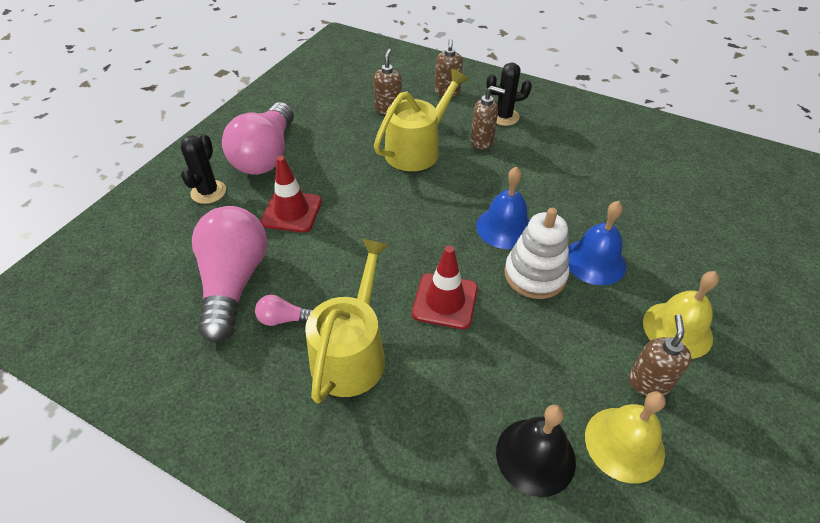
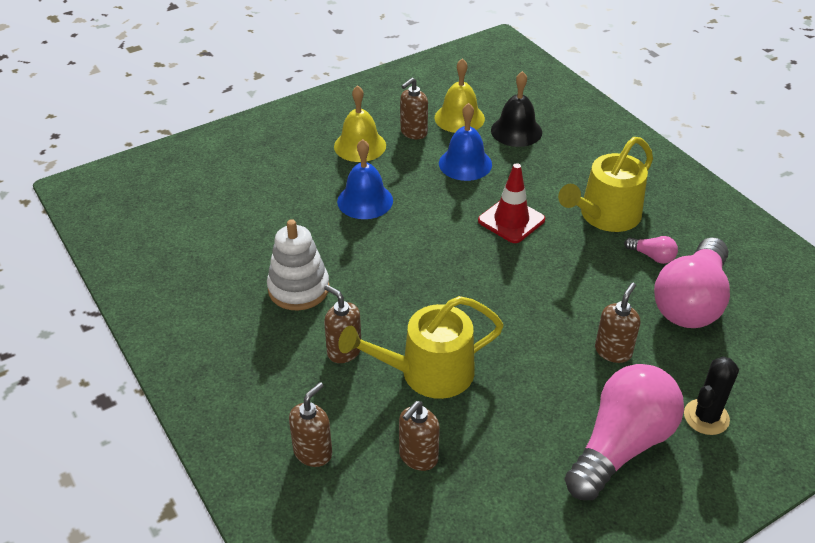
camera: 150 degrees left, 5 degrees down
(292, 211) = (613, 351): red traffic cone -> brown soap dispenser
(504, 117) = (283, 375): black cactus -> none
(505, 227) = (411, 252): blue bell -> blue bell (465, 163)
(535, 275) = (423, 210): white stacking toy -> white stacking toy (298, 288)

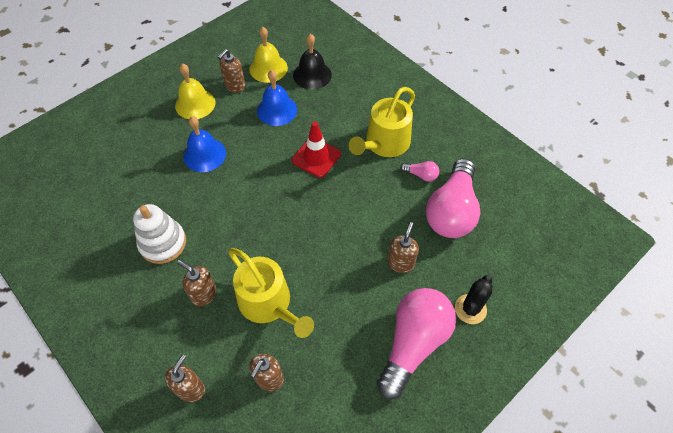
camera: 10 degrees left, 15 degrees up
(428, 372) = (268, 303): yellow watering can -> yellow watering can turned 105 degrees counterclockwise

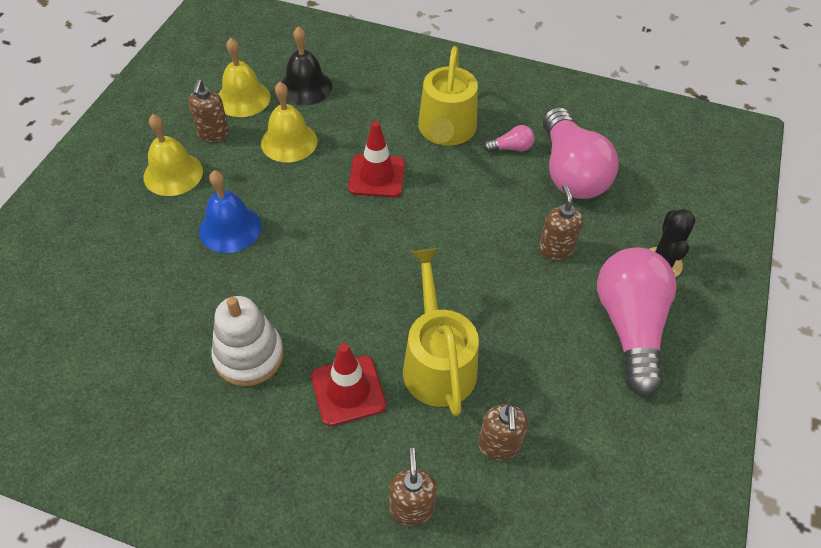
camera: 30 degrees left, 5 degrees down
(204, 294) = (348, 390): brown soap dispenser -> red traffic cone
(268, 303) = (437, 362): yellow watering can -> yellow watering can turned 120 degrees counterclockwise
(277, 110) = (289, 142): blue bell -> yellow bell

